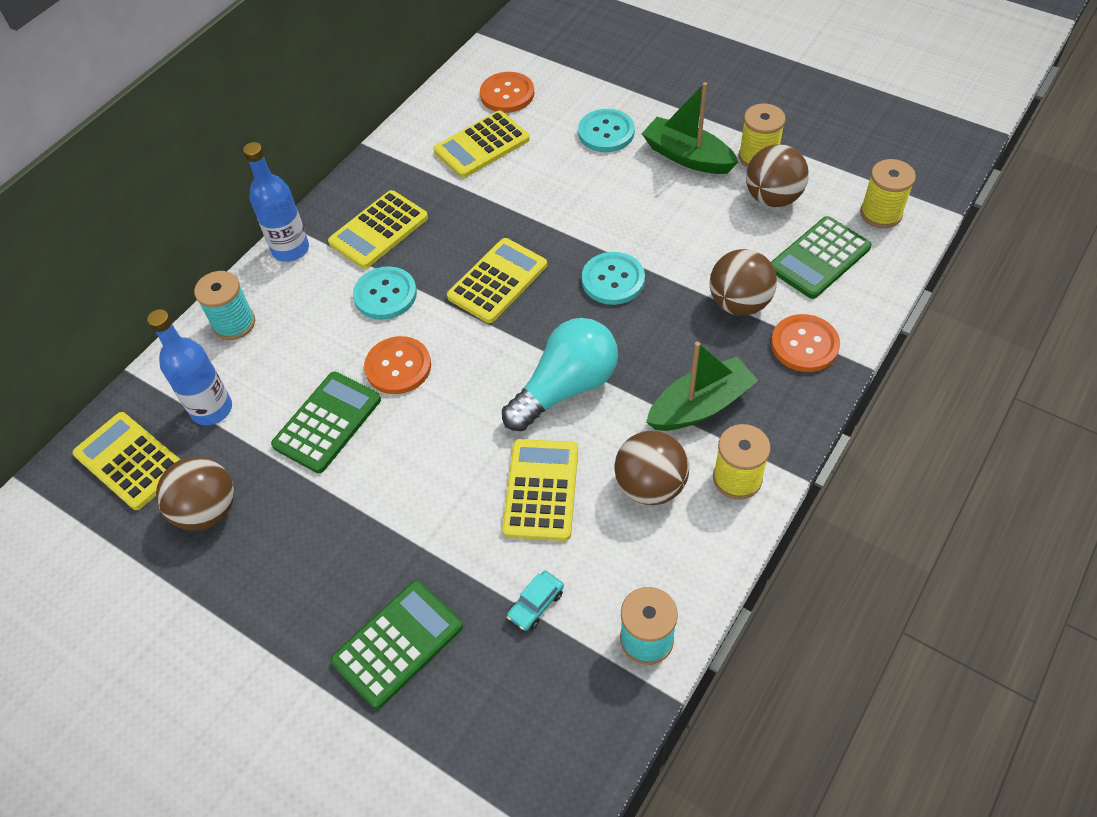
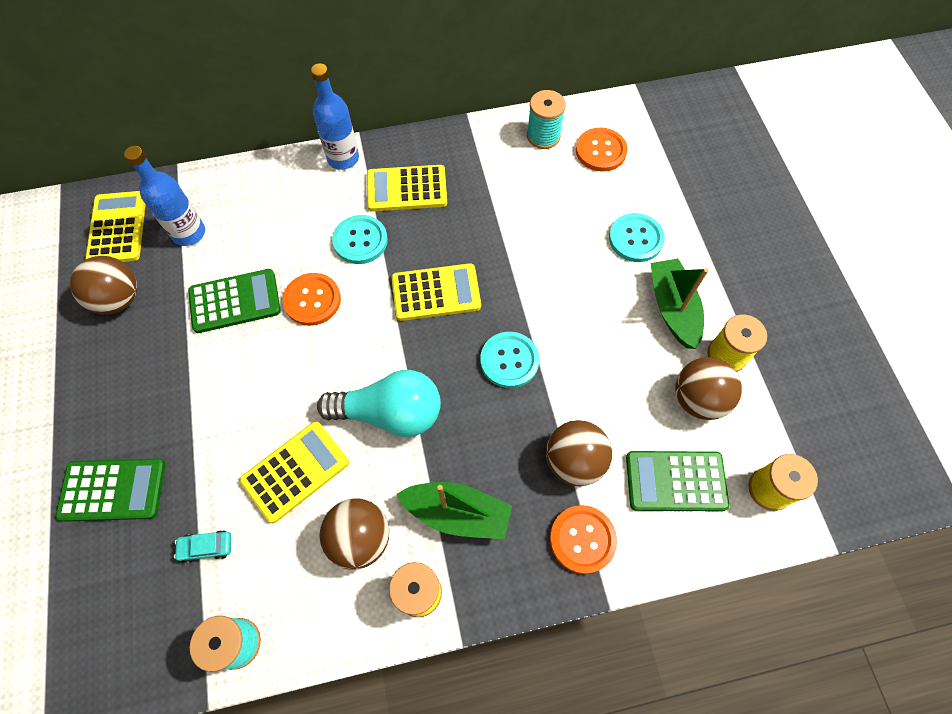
camera: 40 degrees right, 10 degrees up
(234, 323) = (259, 184): turquoise spool -> turquoise spool (543, 136)
(482, 145) = (539, 178): yellow calculator -> none

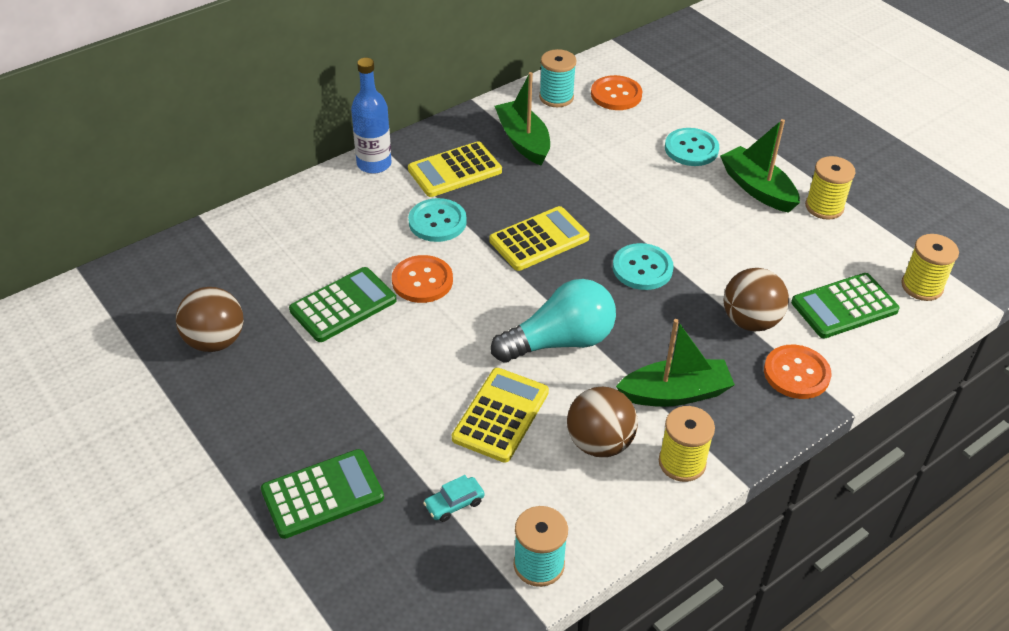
camera: 25 degrees left, 20 degrees down
(117, 228) = (171, 285): yellow calculator -> none
(189, 233) = (253, 266): blue bottle -> none
(485, 176) = (523, 141): none -> green boat
(698, 399) = (822, 244): brown ball -> none

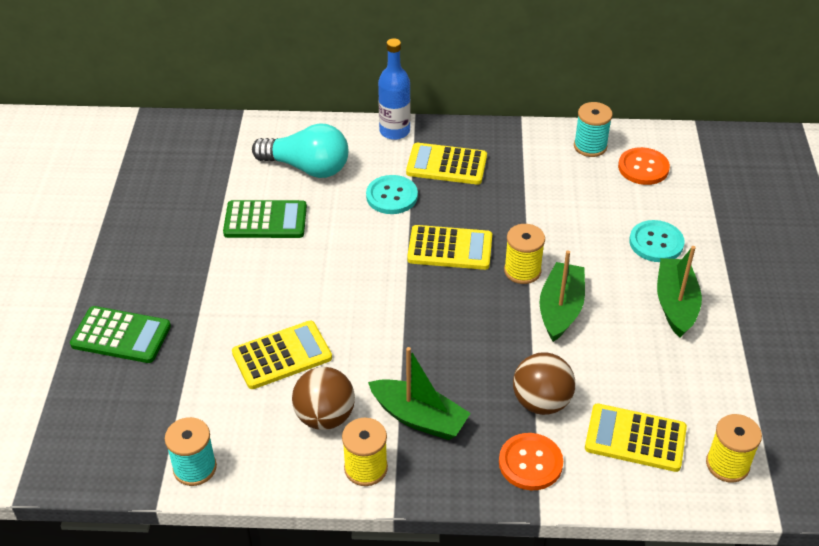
camera: 40 degrees right, 0 degrees up
(215, 341) = (165, 199): brown ball -> none
(422, 281) = (334, 232): orange button -> none
(454, 504) = (188, 393): turquoise car -> none
(523, 141) = (524, 168): green boat -> green boat (560, 309)
(560, 341) = (379, 330): turquoise light bulb -> turquoise light bulb (307, 167)
(642, 268) = (503, 313): turquoise button -> none
(824, 207) = (718, 351): yellow spool -> yellow spool (522, 271)
(844, 307) = (635, 438): green calculator -> yellow calculator

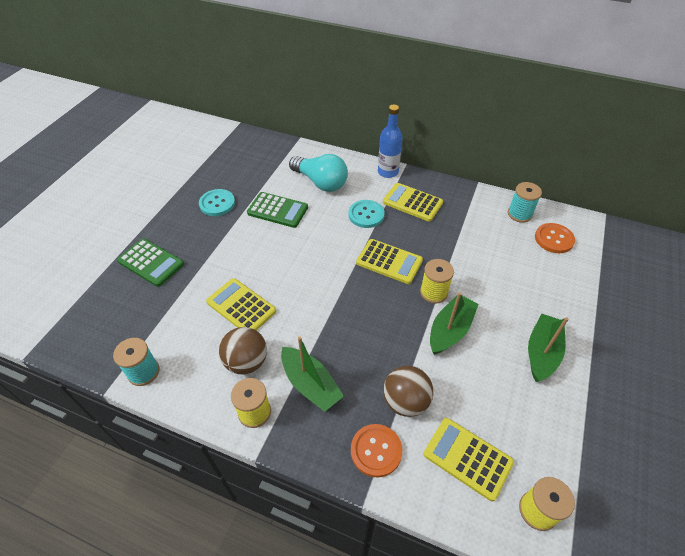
camera: 20 degrees right, 5 degrees up
(282, 355) = (241, 307): yellow calculator -> yellow calculator turned 135 degrees counterclockwise
(656, 243) = (543, 298): turquoise button -> turquoise button (217, 203)

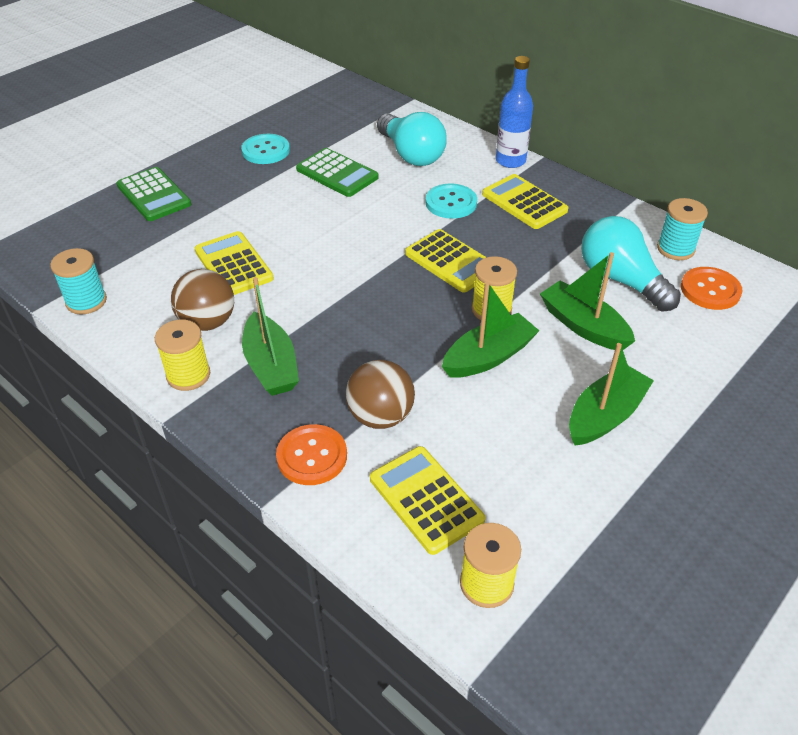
camera: 20 degrees right, 5 degrees down
(495, 288) = (583, 326): none -> green boat
(500, 246) = (621, 280): none -> turquoise light bulb

